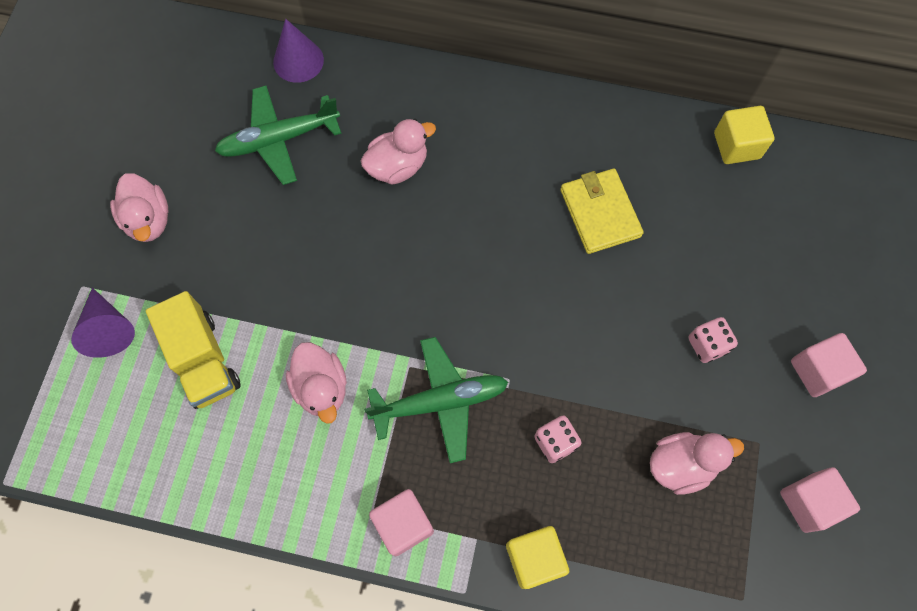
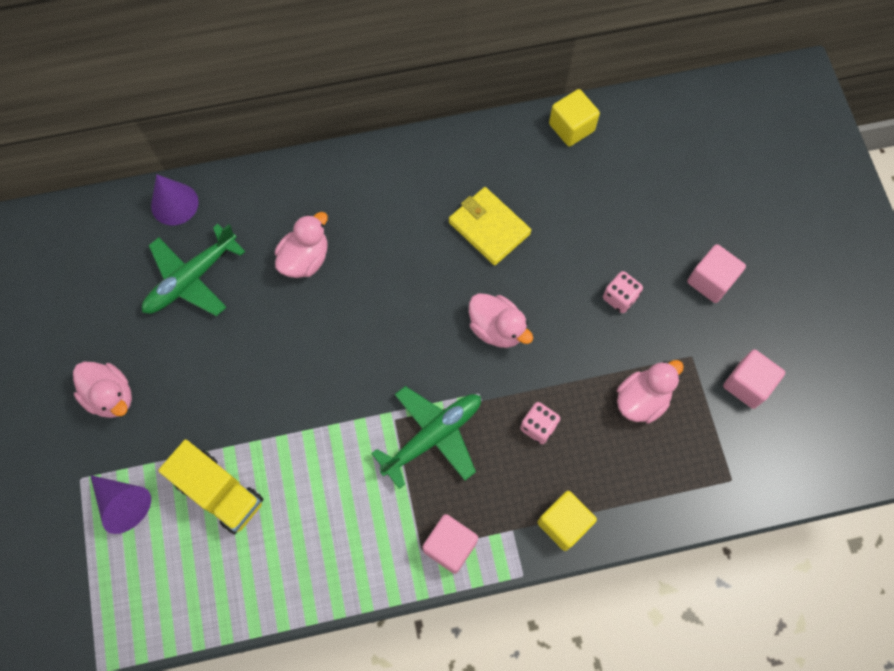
camera: 25 degrees left, 0 degrees up
(321, 388) = (331, 469): pink duck -> pink duck (497, 328)

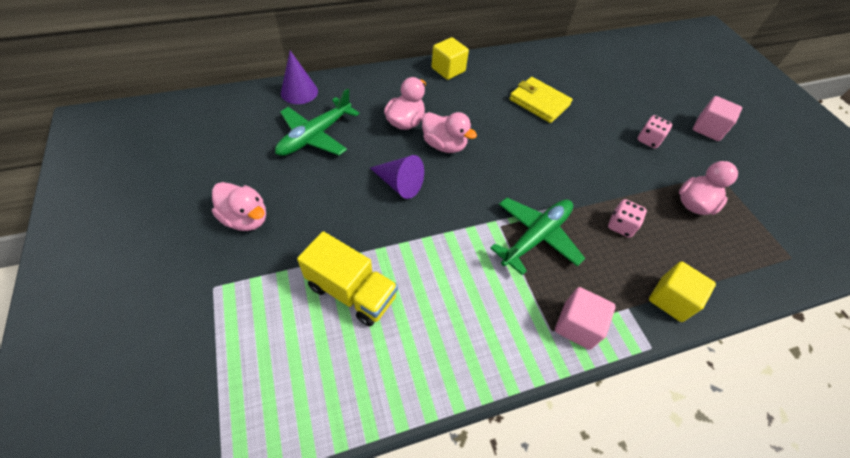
camera: 10 degrees left, 15 degrees down
(123, 503) = (256, 306): purple cone -> purple cone (399, 184)
(497, 328) = (565, 161): pink duck -> pink duck (444, 145)
(571, 127) = (577, 50): yellow cube -> yellow cube (448, 70)
(747, 384) = (767, 191): pink cube -> none

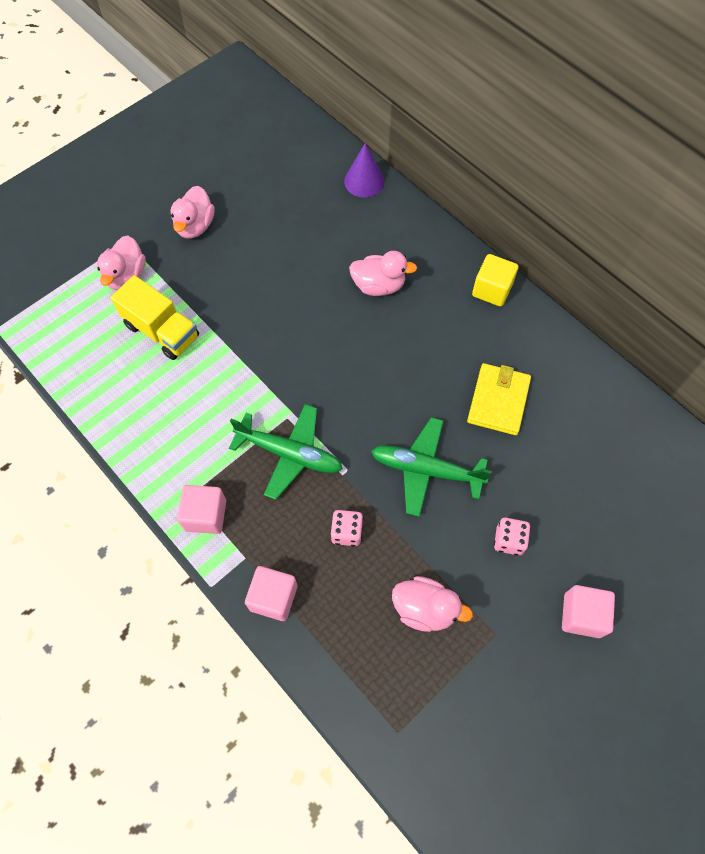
camera: 70 degrees right, 10 degrees up
(315, 136) = (314, 224): green plane -> green plane (426, 470)
(351, 291) = (162, 331): yellow truck -> yellow truck turned 60 degrees counterclockwise
(399, 184) = (292, 315): purple cone -> none
(444, 145) = (366, 332): pink duck -> pink duck (126, 276)
(671, 299) = (273, 597): yellow cube -> pink cube

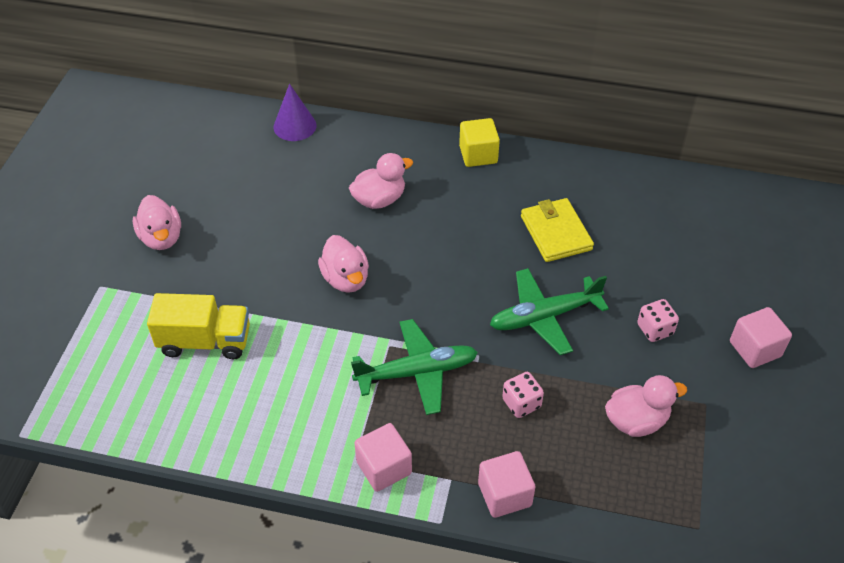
camera: 35 degrees left, 15 degrees down
(126, 276) = (126, 314): pink duck -> pink duck (346, 279)

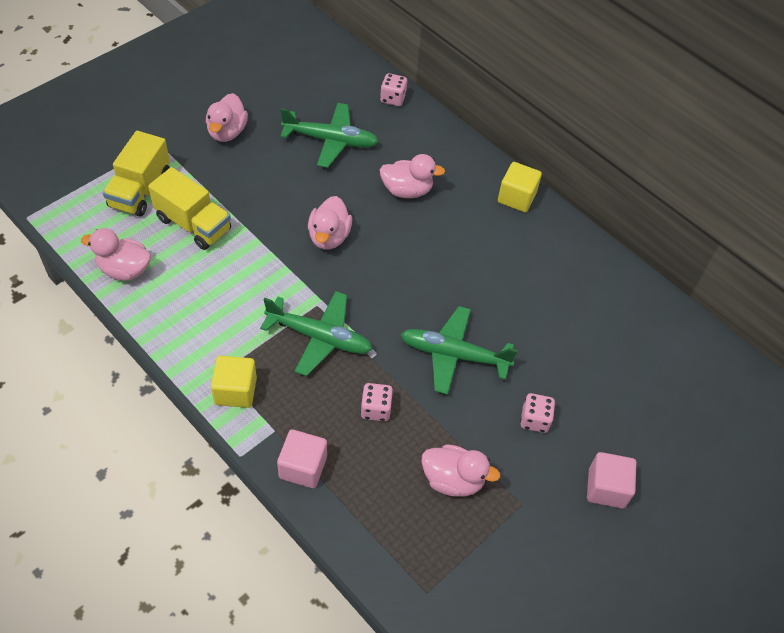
camera: 30 degrees right, 5 degrees up
(121, 340) = (140, 190): none -> yellow truck
(173, 424) = (124, 269): none -> pink duck
(270, 193) = (330, 140): none -> green plane
(295, 126) = (393, 98): purple cone -> pink dice
(384, 467) = (235, 391): pink cube -> yellow cube
(555, 233) = (523, 295): yellow wallet -> none

